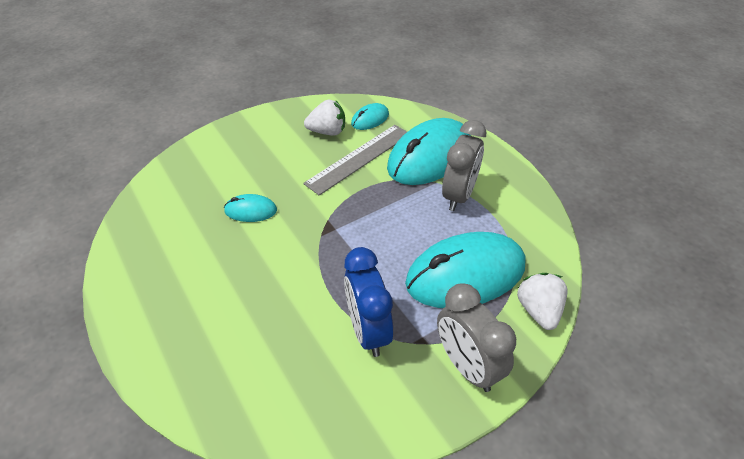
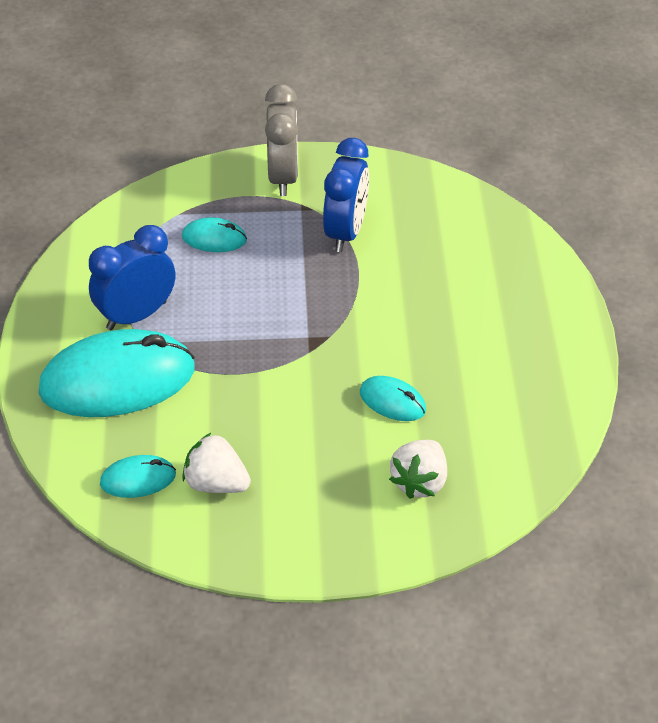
camera: 150 degrees left, 0 degrees up
(359, 158) = (208, 418): grey ruler -> none
(458, 195) = (137, 315): grey clock -> blue clock
(465, 274) = (214, 238): turquoise mouse -> turquoise mouse, size x0.46
(538, 310) = (181, 187): white strawberry -> white strawberry (419, 482)

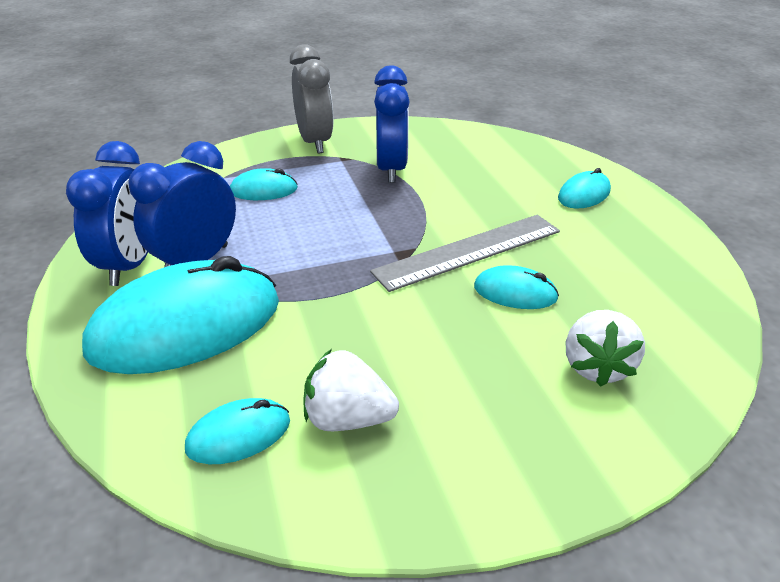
camera: 15 degrees left, 10 degrees down
(82, 308) = (130, 265): none -> blue clock
(374, 350) = (468, 251): none -> grey ruler
(520, 302) = (584, 194): none -> turquoise mouse

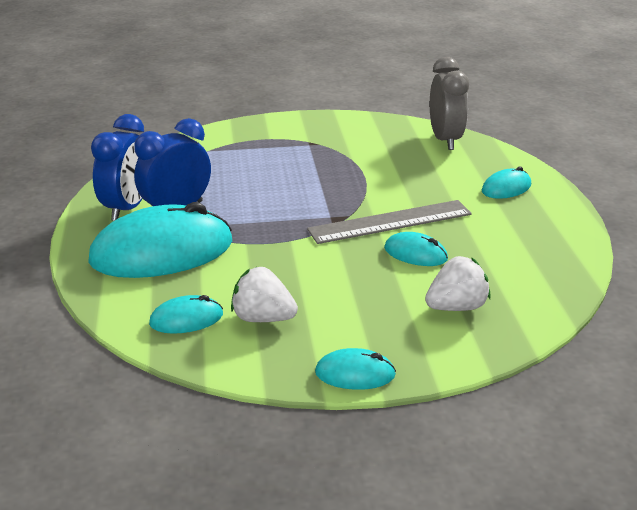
camera: 10 degrees right, 5 degrees down
(263, 190) = (239, 163): turquoise mouse -> turquoise mouse (355, 373)
(315, 142) = (291, 128): grey clock -> grey clock (445, 140)
(391, 169) = (349, 155): blue clock -> none
(596, 367) = (456, 307): white strawberry -> white strawberry turned 135 degrees counterclockwise

